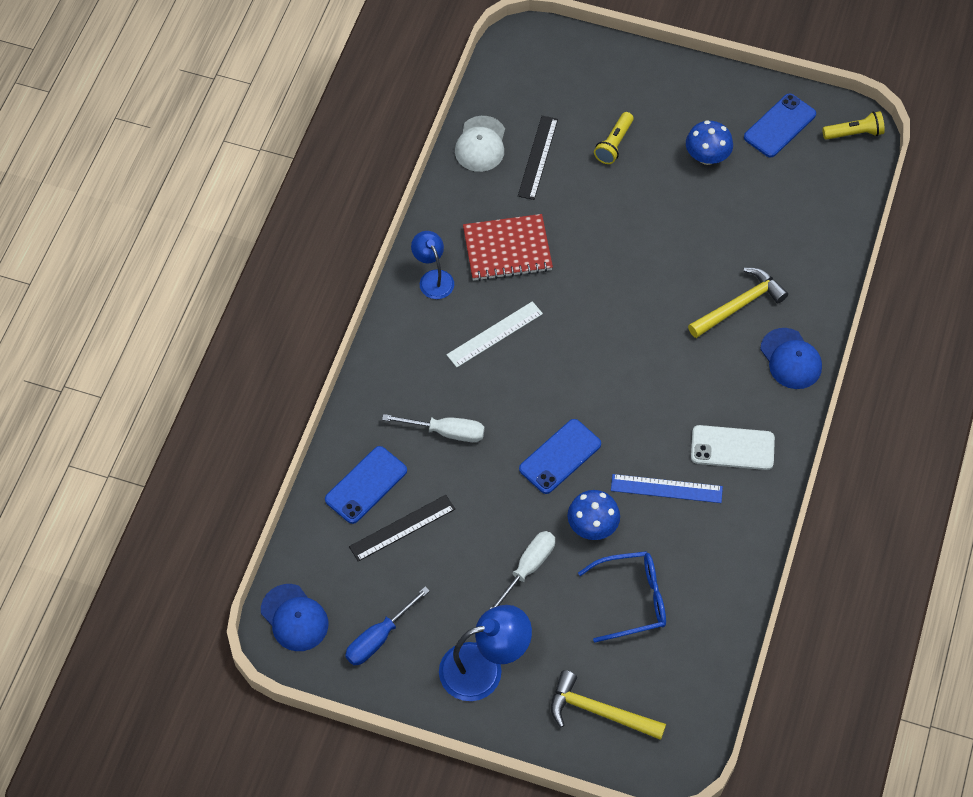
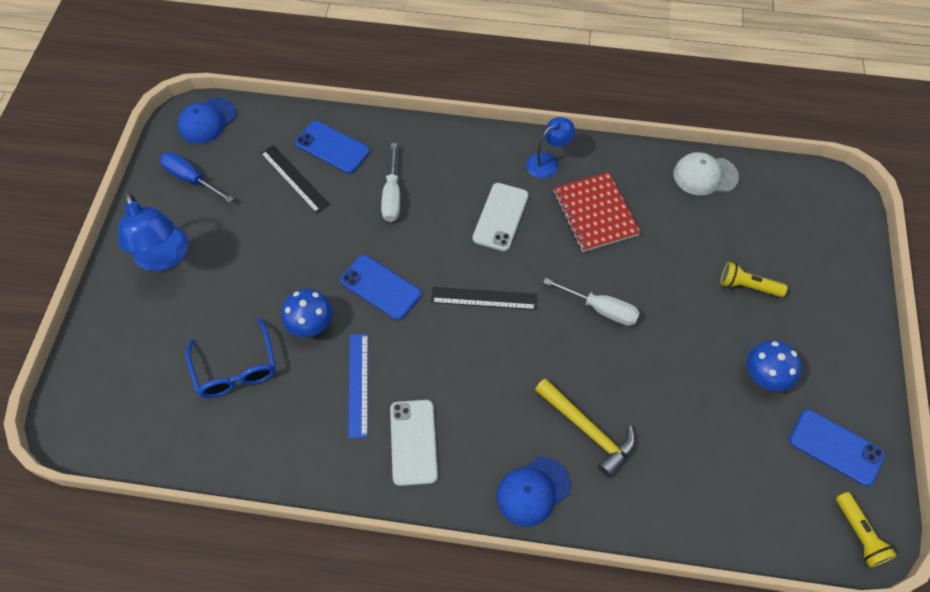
camera: 80 degrees right, 0 degrees up
(494, 334) = (500, 217): white ruler -> white phone
(527, 568) = (262, 277): white screwdriver -> white screwdriver (601, 309)
(538, 157) = (707, 223): black ruler -> black ruler (484, 298)
(599, 712) = (121, 355): yellow hammer -> none

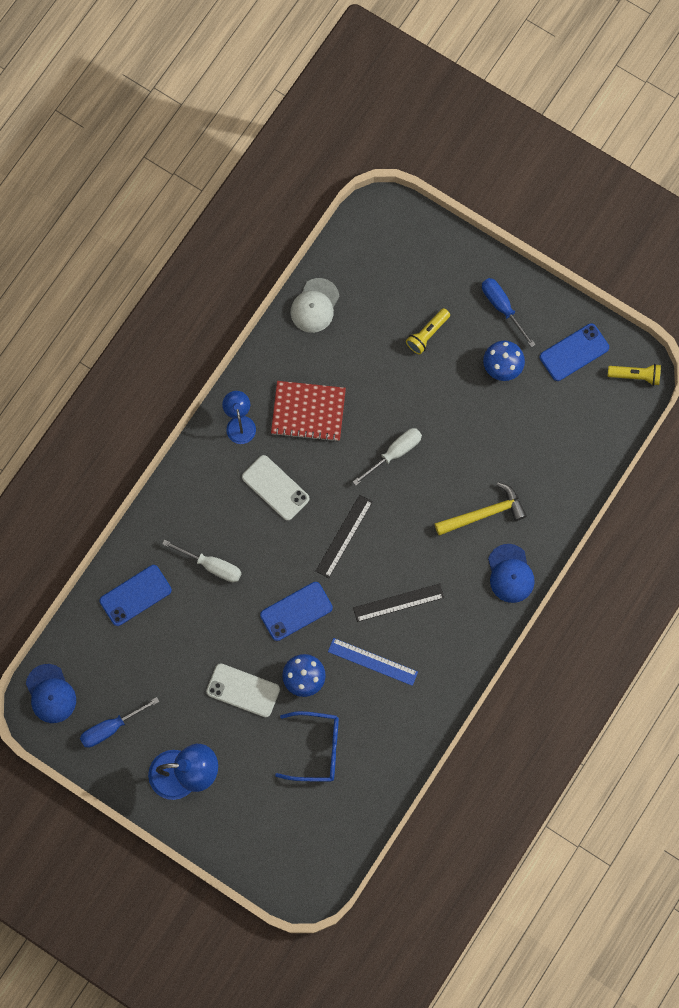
camera: 65 degrees left, 15 degrees up
(294, 178) = (154, 640): black ruler -> black ruler (398, 602)
(413, 442) = (437, 640): white phone -> white phone (243, 690)
(829, 347) = (502, 307): none -> blue screwdriver

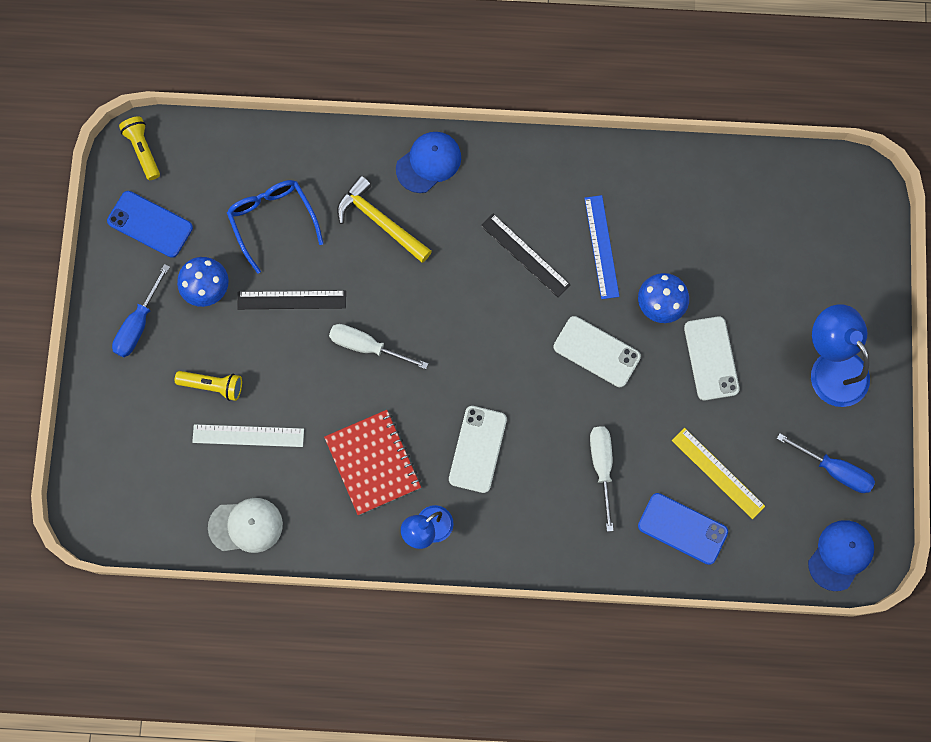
camera: 120 degrees left, 0 degrees up
(158, 644) = (718, 473): none -> yellow ruler
(296, 611) = (596, 352): blue phone -> white phone
(316, 748) = (723, 252): blue glasses -> blue glasses (272, 220)
(344, 536) = (488, 348): black ruler -> black ruler (291, 300)
(377, 339) = (248, 435): none -> white ruler

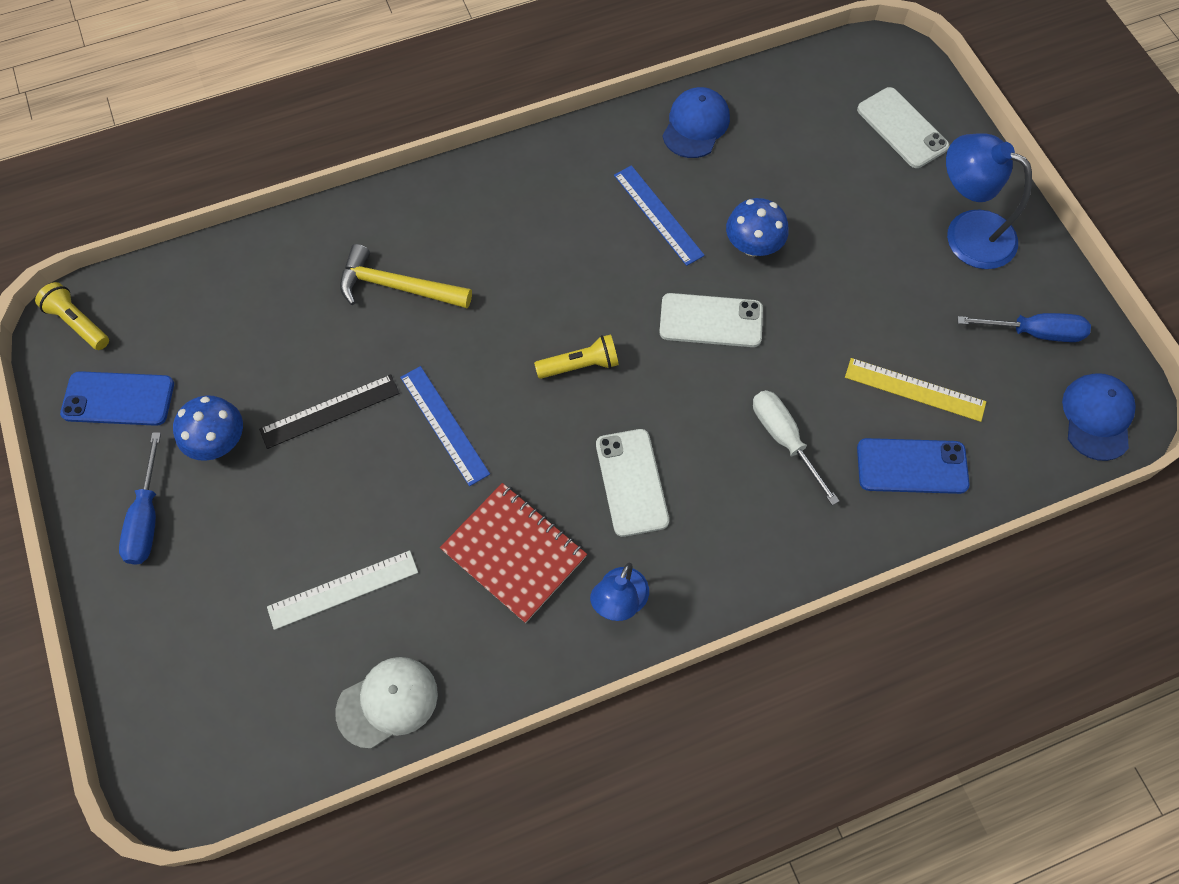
camera: 25 degrees left, 10 degrees down
(212, 386) = (272, 550): yellow flashlight -> yellow flashlight (580, 365)
(272, 220) = (269, 336): blue glasses -> none
(367, 346) = (444, 425): white screwdriver -> blue ruler
(428, 163) = (425, 207): blue cap -> blue cap (695, 125)
(525, 255) = (579, 256): black ruler -> none
(711, 358) = (837, 276): white phone -> white phone (902, 128)

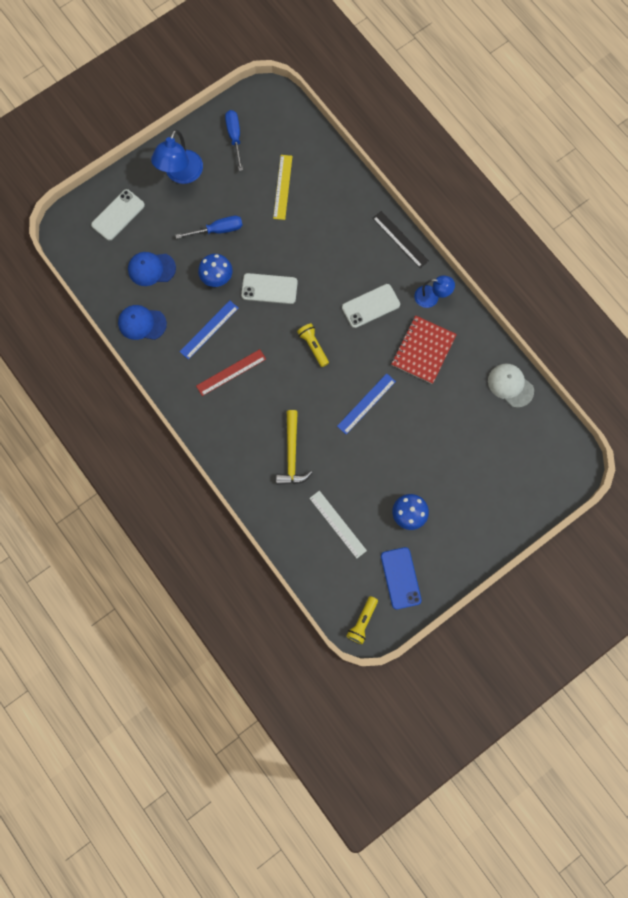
camera: 105 degrees left, 10 degrees up
(147, 518) = (460, 533): blue screwdriver -> blue screwdriver (218, 230)
(330, 411) = (375, 463): black ruler -> black ruler (400, 239)
(343, 589) = (465, 423): white ruler -> white ruler (337, 524)
(571, 230) = (231, 372): none -> red ruler
(711, 321) = (269, 288): white phone -> white phone turned 75 degrees counterclockwise
(784, 439) = (327, 241): white screwdriver -> none
(912, 466) = (325, 183): blue phone -> none
(1097, 417) = (275, 106): blue cap -> blue cap (151, 269)

